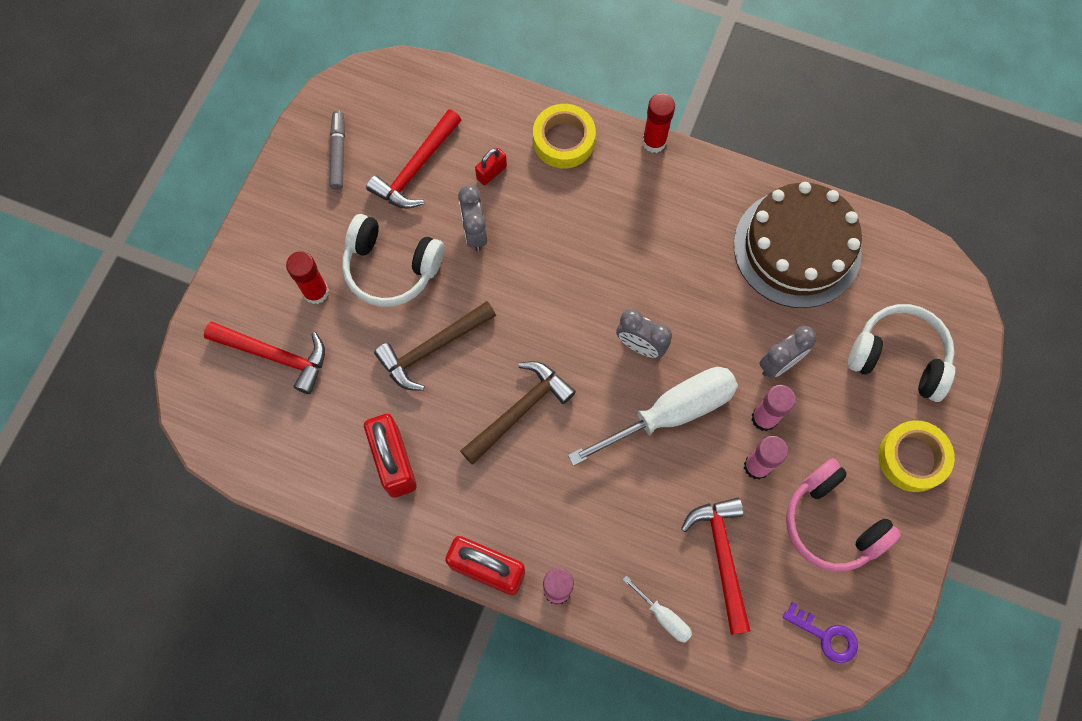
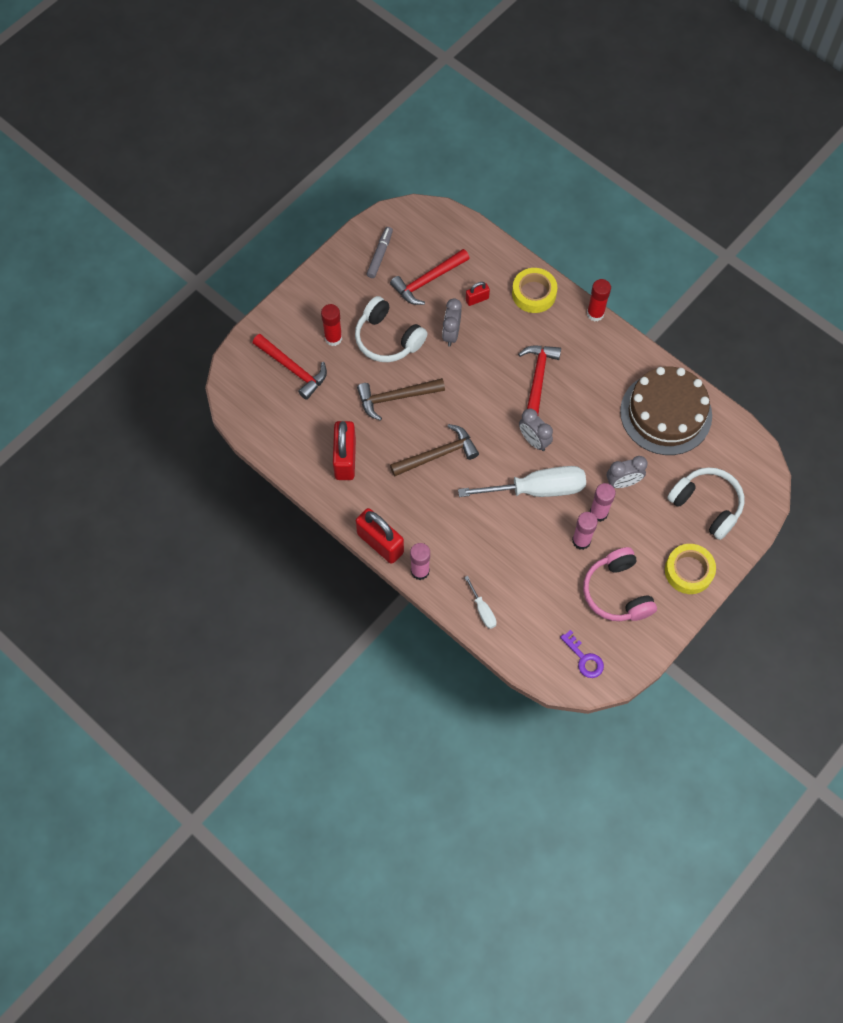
camera: 20 degrees right, 5 degrees down
(722, 557) = (535, 588): red hammer -> red hammer (537, 379)

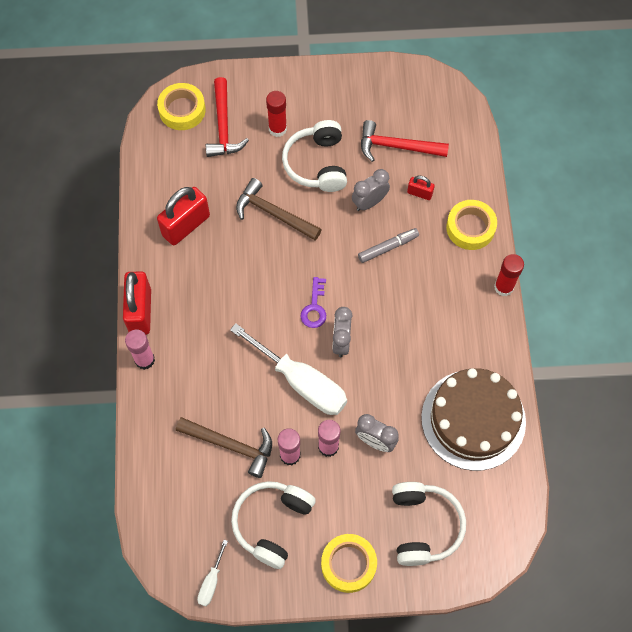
camera: 45 degrees right, 0 degrees up
(250, 383) = (182, 110): none -> yellow tape
(380, 255) = (382, 96): grey marker -> grey marker (388, 247)
(438, 454) = (256, 285): brown hammer -> brown hammer (231, 445)
(482, 610) = (156, 434): white screwdriver -> white screwdriver (211, 582)
(537, 379) = (398, 297): red hammer -> none
(584, 658) = (188, 549): purple key -> purple key (314, 307)
(617, 592) = (272, 523): pink headphones -> white headphones

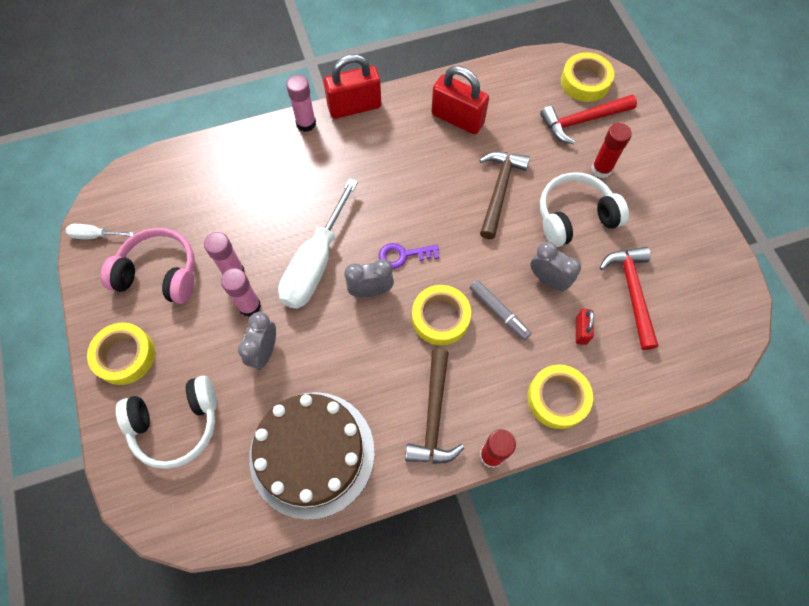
camera: 75 degrees right, 0 degrees up
(231, 445) = (234, 217): brown hammer -> brown hammer (434, 416)
(272, 523) = (159, 274): white headphones -> pink headphones
(381, 293) = (440, 318): none -> yellow tape

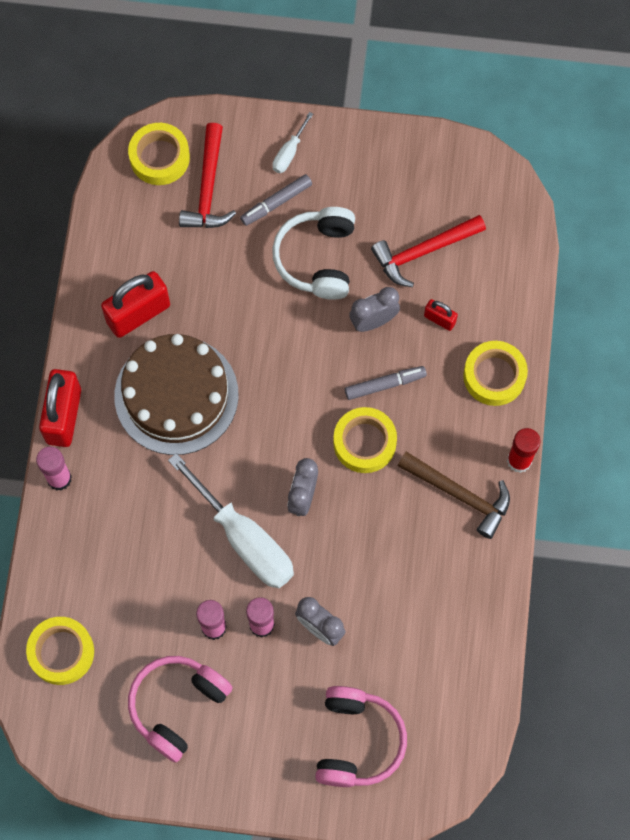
camera: 65 degrees left, 5 degrees up
(95, 235) = (93, 762): white screwdriver -> white screwdriver (289, 152)
(125, 356) = (258, 770): yellow tape -> yellow tape (61, 652)
(176, 424) = (357, 741): white headphones -> pink headphones
(312, 453) = (444, 622): brown cake -> brown cake (176, 395)
(403, 255) = (278, 447): purple key -> none
(499, 191) = (250, 316): brown hammer -> none
(601, 169) = (276, 203): red glue stick -> grey marker
(631, 292) = (423, 252): red hammer -> red hammer turned 45 degrees counterclockwise

